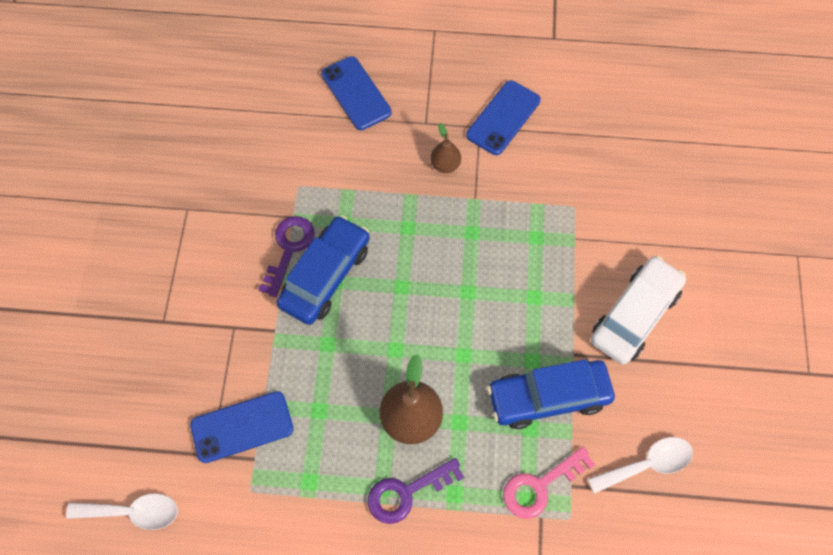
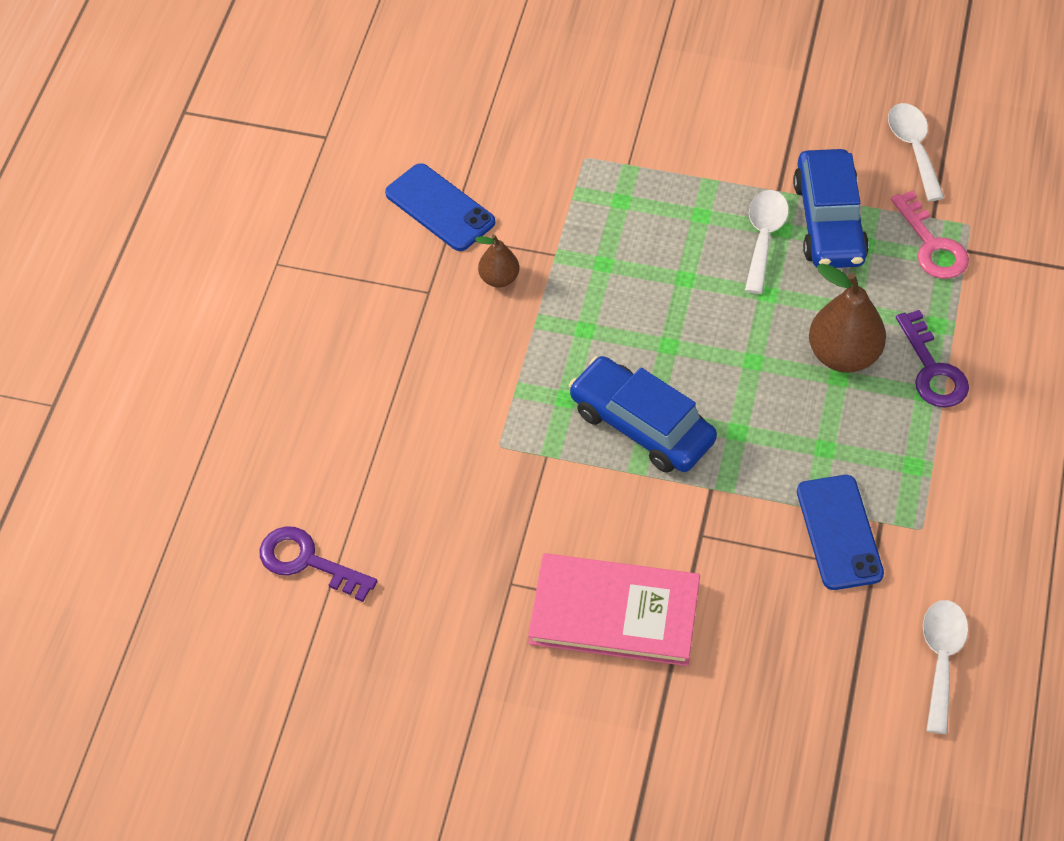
camera: 80 degrees left, 10 degrees down
(165, 276) = (614, 613): none -> pink book
(289, 249) = (595, 463): purple key -> purple key (307, 561)
(356, 93) = (362, 365): blue phone -> none
(521, 347) = (764, 237): none -> white spoon
(635, 315) = (737, 126): white car -> none

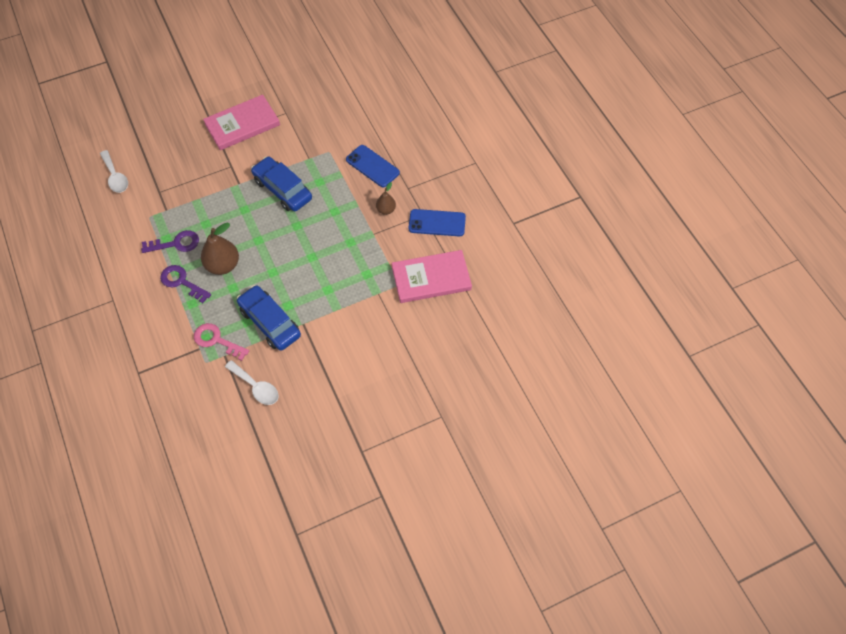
camera: 140 degrees right, 5 degrees up
(307, 561) = (359, 79): purple key -> purple key (176, 243)
(530, 136) = (431, 278): none -> pink book
(641, 425) = (282, 189): blue car -> blue car turned 135 degrees counterclockwise
(764, 237) = (293, 296): white spoon -> none
(839, 532) = (180, 196): blue phone -> blue phone (372, 166)

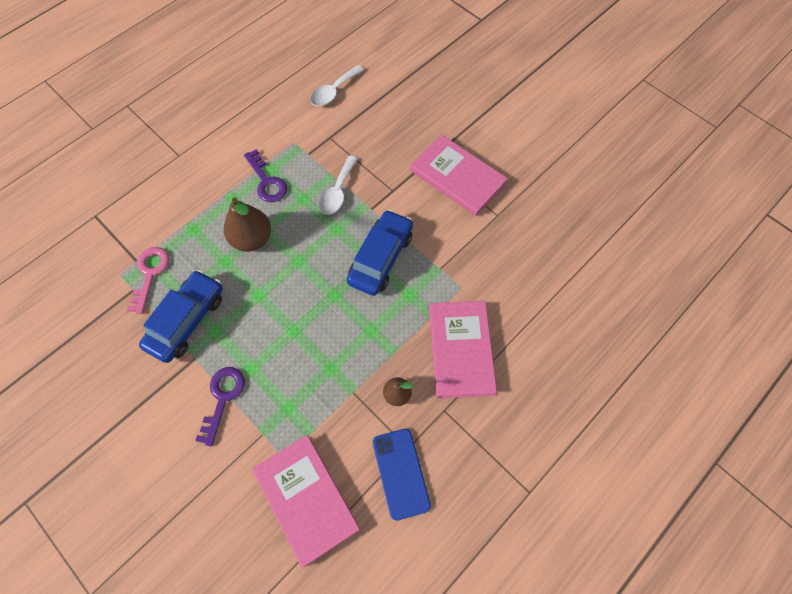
camera: 70 degrees right, 5 degrees up
(181, 282) = (218, 208): purple key -> purple key (223, 398)
(256, 387) = (96, 341): white spoon -> white spoon (337, 192)
(372, 166) = (460, 350): blue phone -> pink book

